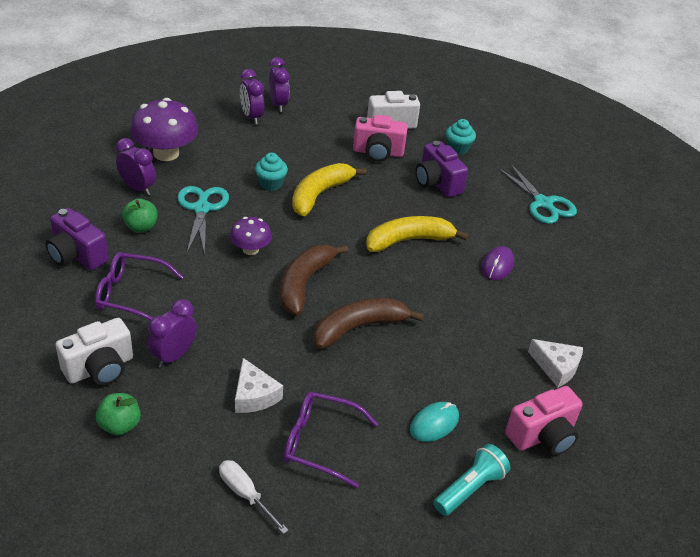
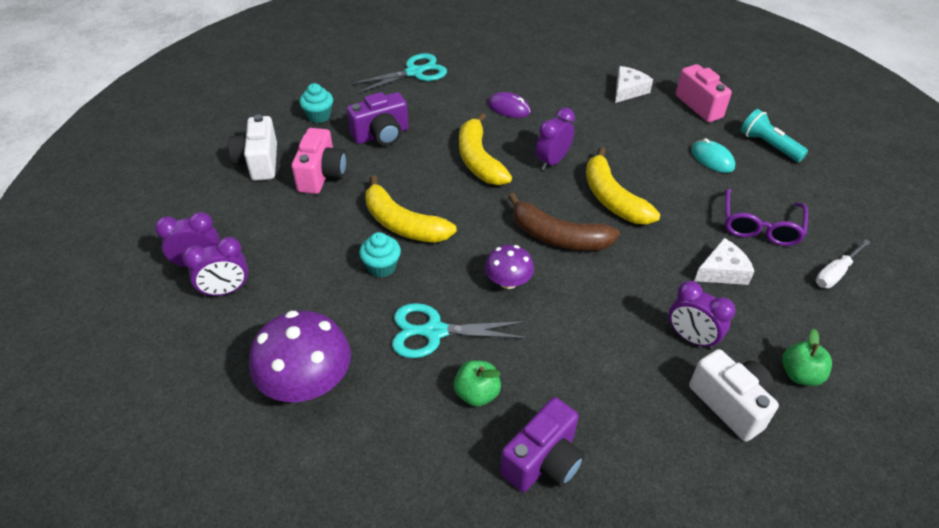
camera: 85 degrees left, 5 degrees up
(131, 294) = (605, 389): purple glasses -> none
(138, 188) = (391, 407): purple clock -> purple clock (552, 161)
(359, 328) = (612, 198): brown banana -> yellow banana

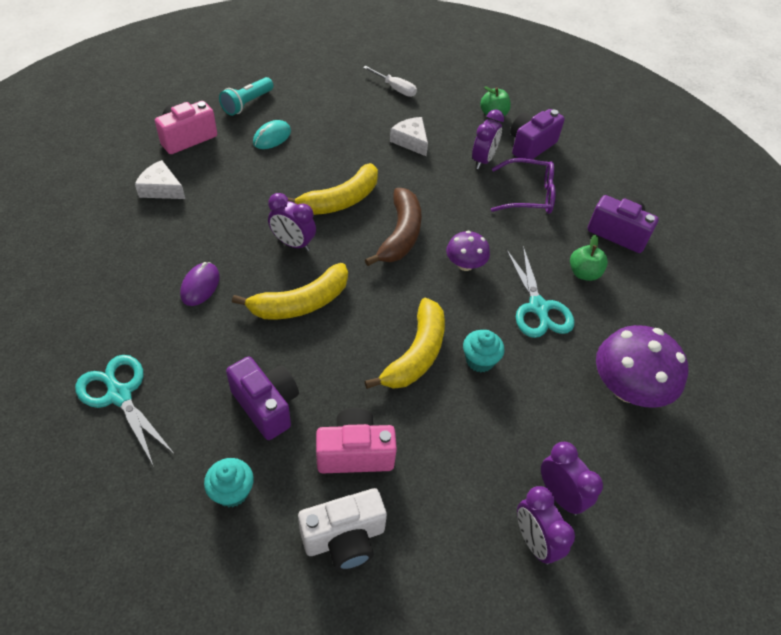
camera: 105 degrees left, 5 degrees up
(730, 404) = (530, 146): white camera -> purple camera
(760, 226) = (355, 118): purple glasses -> purple glasses (529, 195)

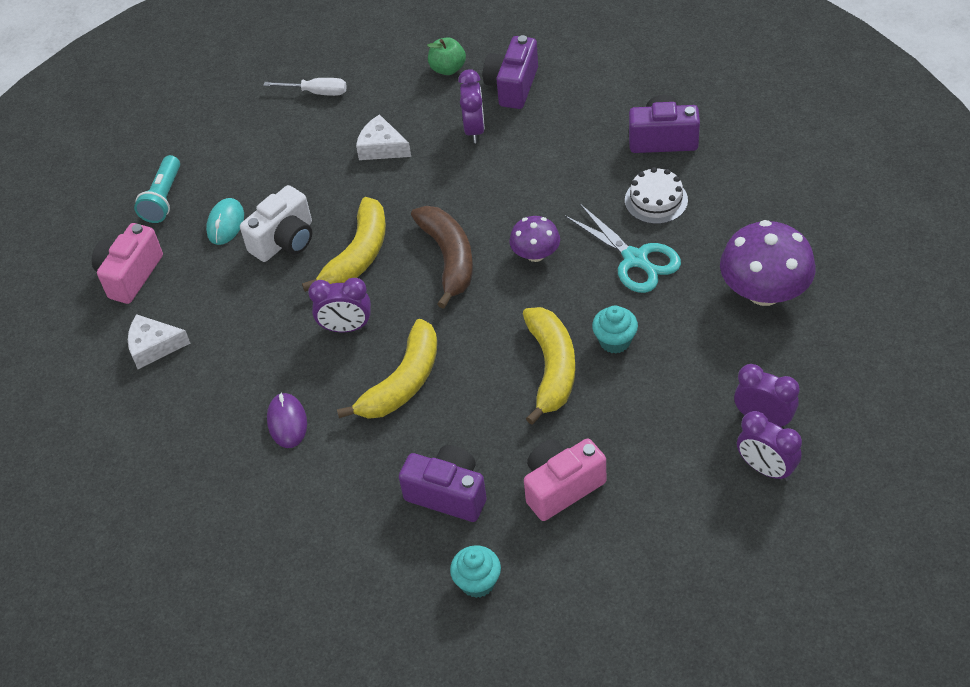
camera: 20 degrees left, 0 degrees up
(119, 394) = (299, 565): turquoise scissors -> none
(344, 538) = (605, 560): white camera -> white camera (285, 240)
(529, 195) = (548, 144): purple glasses -> none
(584, 273) = (656, 200): green apple -> white cake

